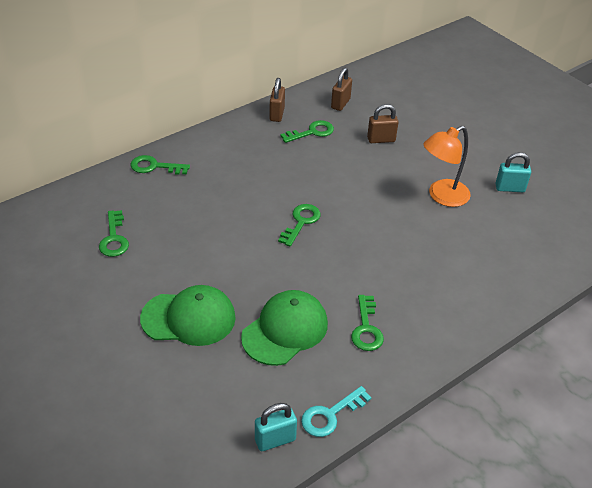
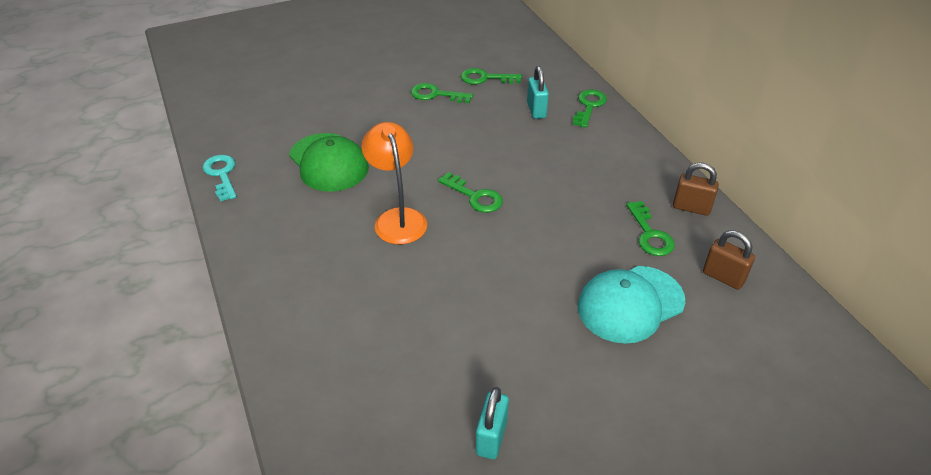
camera: 105 degrees right, 0 degrees up
(189, 318) = (370, 110): green cap -> none
(275, 440) = (220, 141): turquoise padlock -> turquoise padlock (536, 110)
(366, 328) = (302, 216): green key -> green key (436, 94)
(381, 140) = (630, 304): brown padlock -> turquoise cap
(442, 196) = (490, 341): orange lamp -> orange lamp (397, 218)

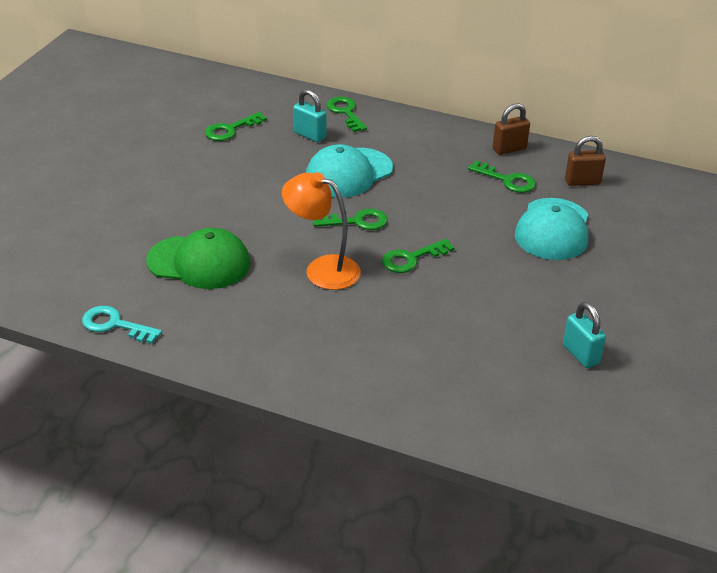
camera: 45 degrees left, 5 degrees down
(436, 94) = (208, 163): green key -> green key (412, 258)
(523, 155) = (348, 173): none -> turquoise cap

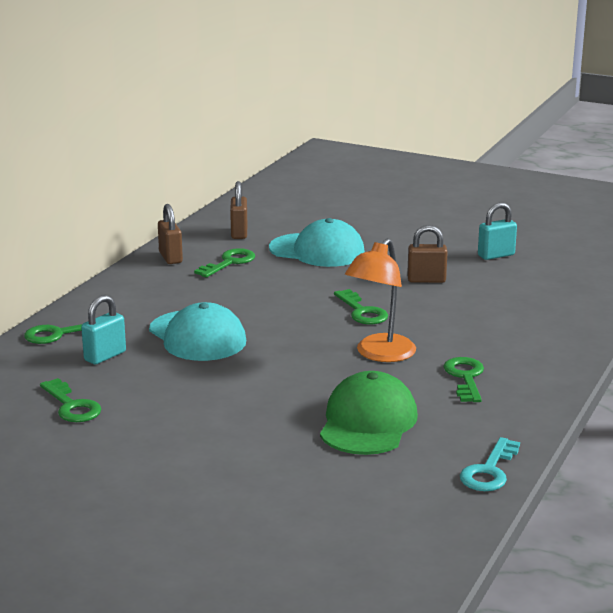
camera: 85 degrees left, 15 degrees down
(356, 221) = (294, 335): green key -> green key (465, 378)
(497, 300) = (426, 280): none -> brown padlock

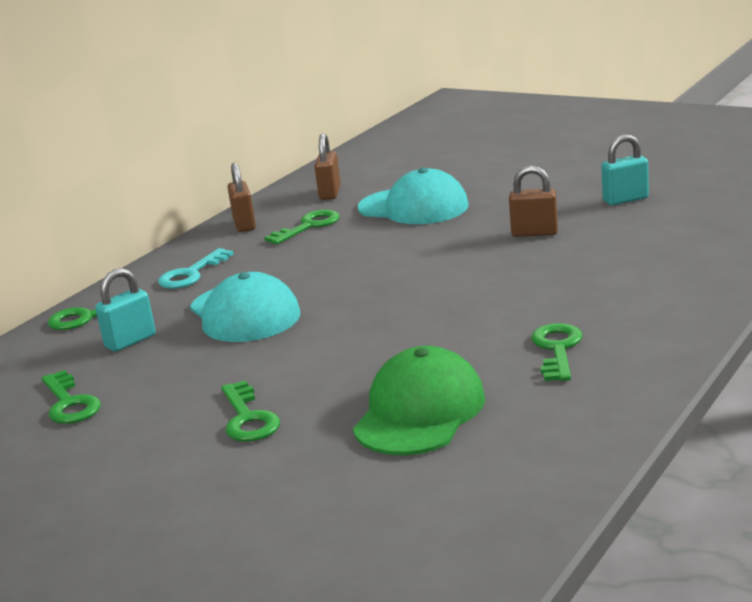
camera: 10 degrees right, 0 degrees up
(362, 311) = (447, 274): green key -> green key (248, 418)
(380, 354) = (456, 325): orange lamp -> none
(489, 471) = (563, 473): turquoise key -> turquoise key (191, 274)

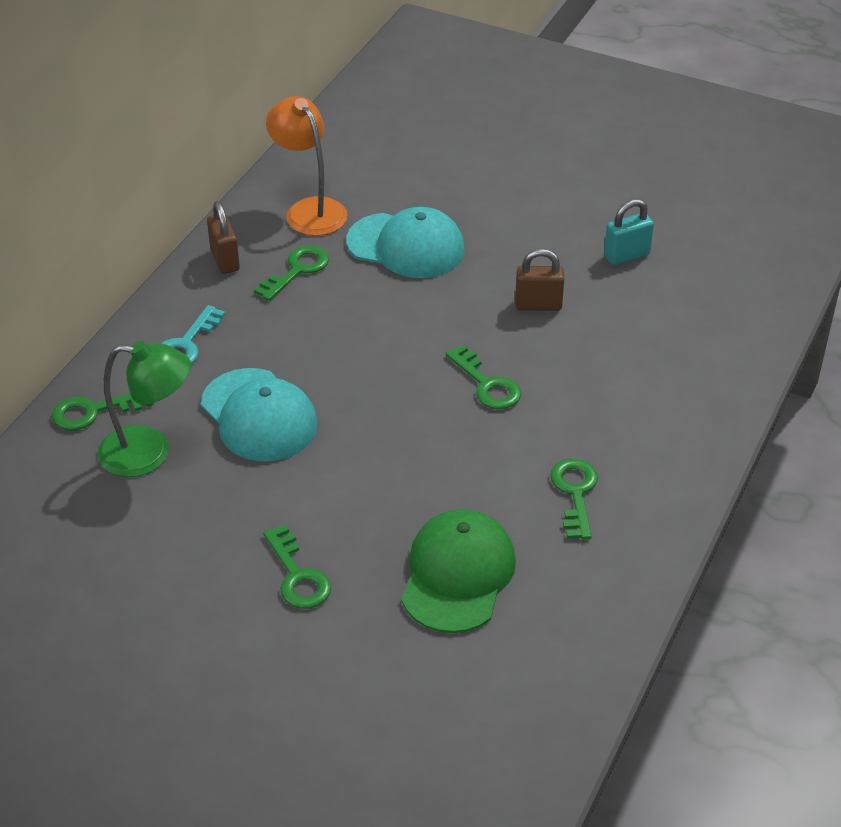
camera: 10 degrees left, 20 degrees up
(69, 403) = (113, 545): green key -> green key (487, 384)
(130, 341) = (149, 453): turquoise padlock -> green lamp
(330, 193) = (309, 210): brown padlock -> orange lamp

